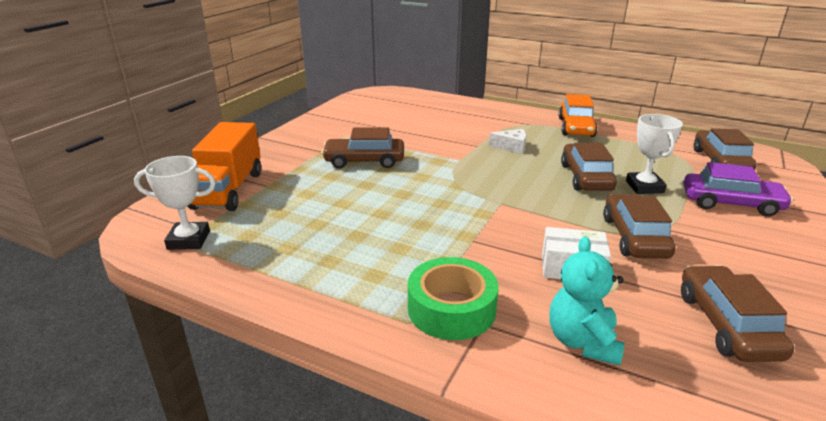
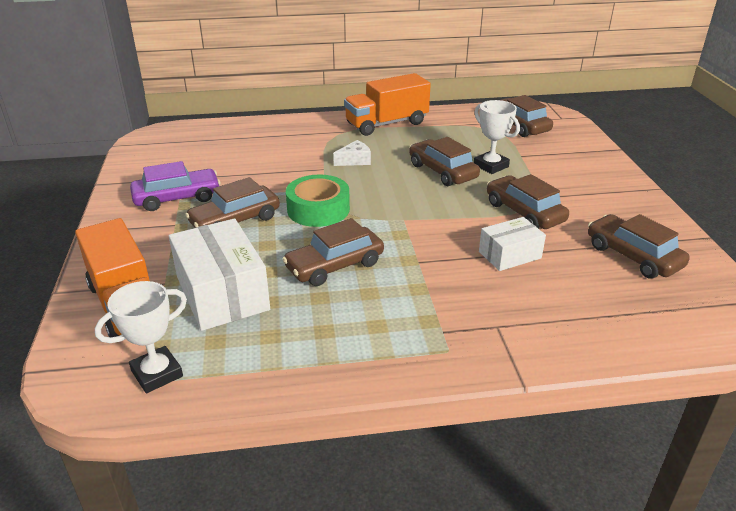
camera: 35 degrees left, 5 degrees up
(294, 205) = (222, 293): none -> white box
(398, 217) = (334, 265): none -> brown car
(451, 309) = (465, 325): green tape -> green tape (318, 209)
(576, 127) = (386, 124): orange car -> orange truck
(582, 341) = (570, 308): turquoise teddy bear -> none
(731, 203) = (556, 161): purple car -> purple car (177, 198)

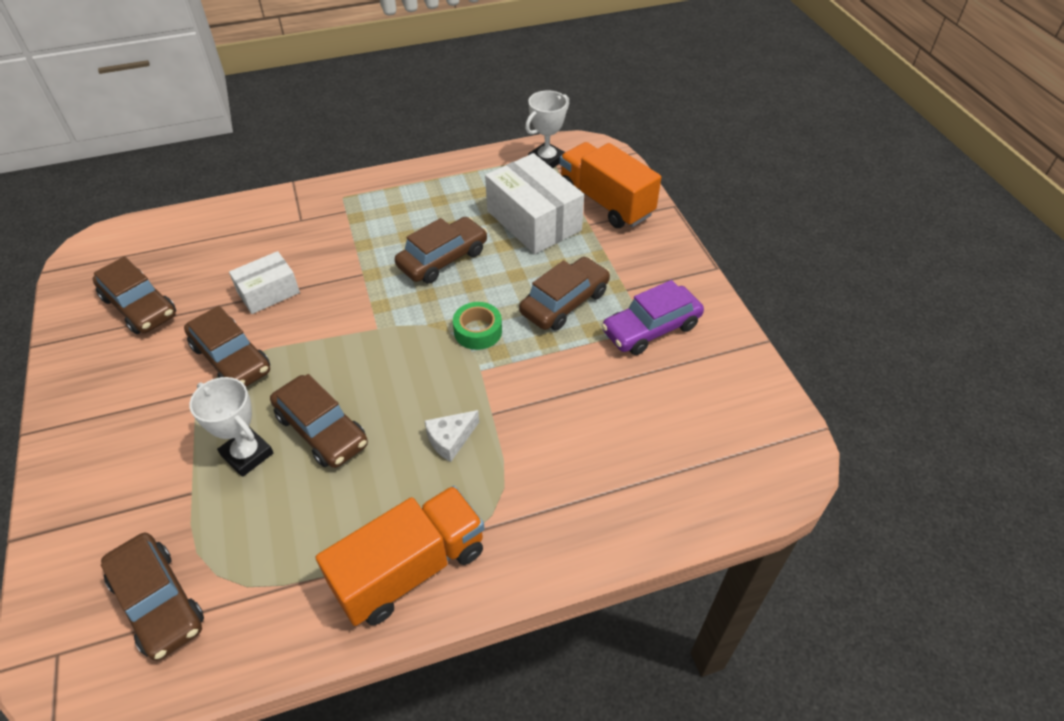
camera: 170 degrees right, 15 degrees up
(318, 209) = (478, 331): green tape -> green tape, size x0.66

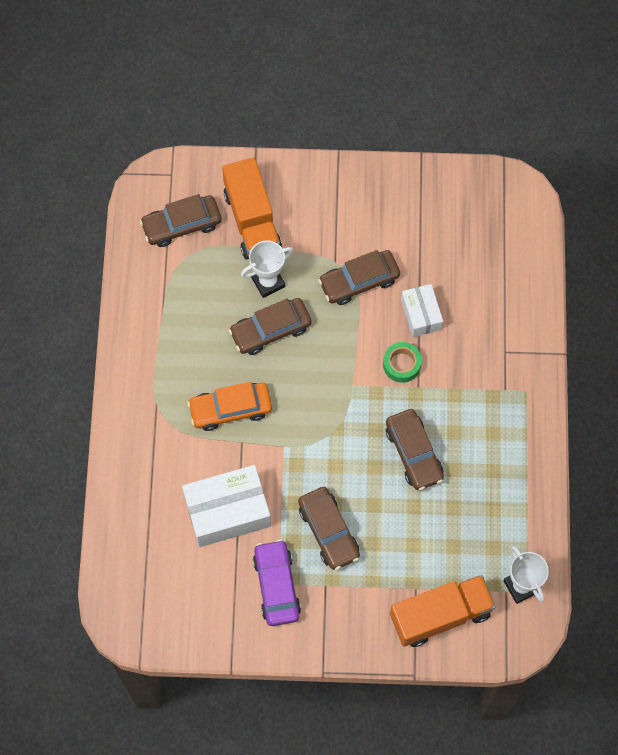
camera: 110 degrees right, 20 degrees up
(139, 306) = (438, 224): brown car -> none
(410, 569) = (146, 361): orange truck -> orange truck (252, 220)
(450, 439) = (230, 409): white cheese -> orange car
(478, 331) = (322, 456): green tape -> green tape (401, 364)
(533, 221) = (436, 542): white box -> white box (227, 511)

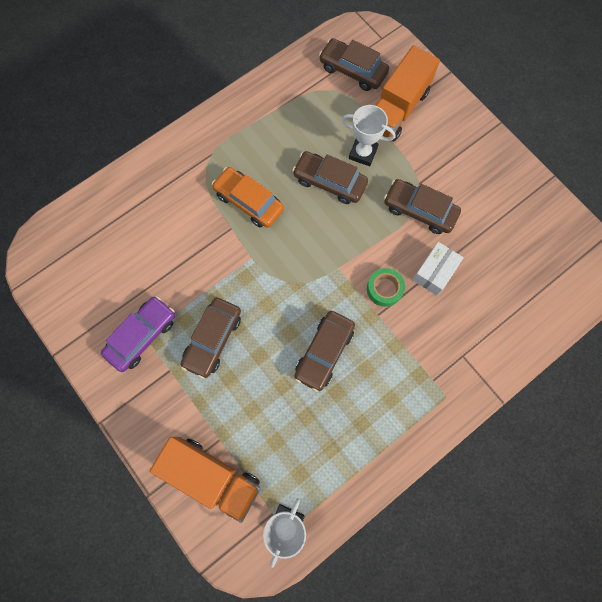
camera: 50 degrees right, 5 degrees up
(227, 511) = (171, 258): white box -> none

